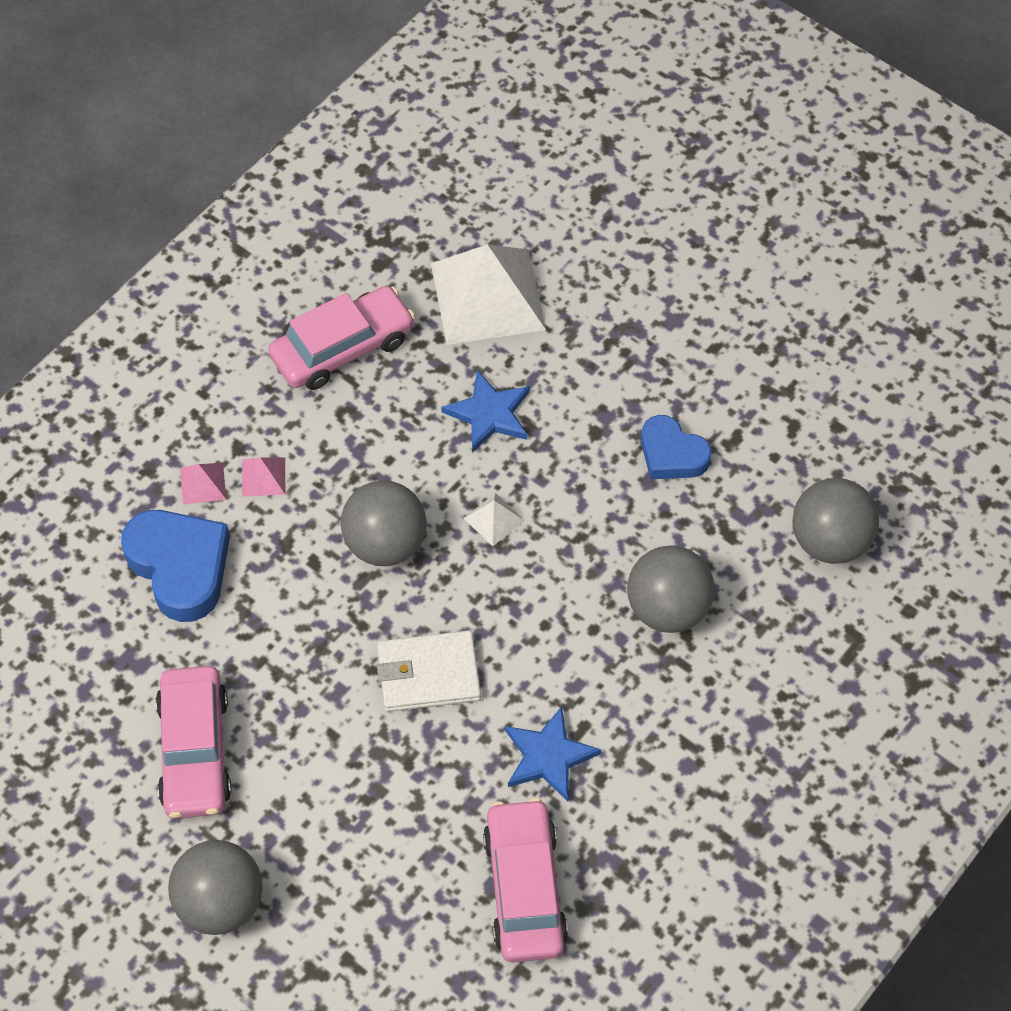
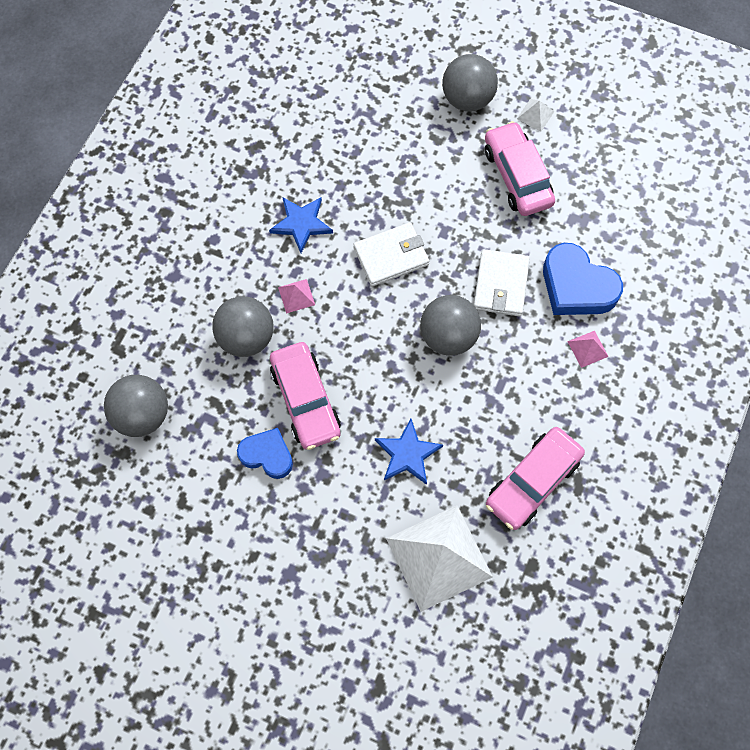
camera: 165 degrees right, 10 degrees up
(263, 477) = (548, 364): pink pyramid -> pink pyramid (296, 296)
(285, 595) = (501, 285): none -> white wallet
(494, 519) = (380, 372): white pyramid -> white pyramid (535, 115)
(524, 888) = (296, 146): pink car -> pink car (305, 400)

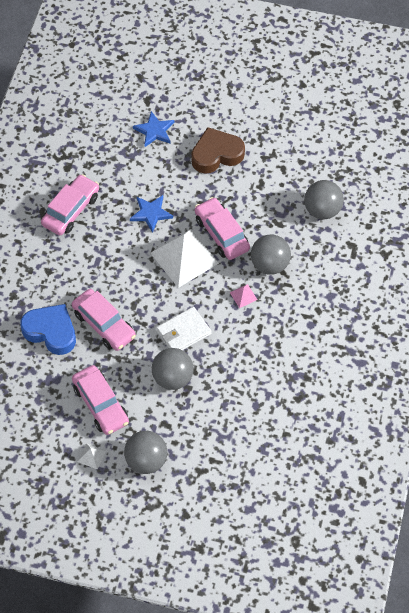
camera: 170 degrees right, 10 degrees down
(267, 455) = (238, 200): blue heart -> none
(282, 548) = (216, 154): none -> brown heart
(301, 224) = (251, 344): blue star -> blue star (154, 131)
(439, 557) = (123, 163): white pyramid -> white pyramid (184, 258)
(448, 336) = (135, 286): grey ball -> grey ball (172, 378)
(501, 285) = (104, 324): white wallet -> pink car
(587, 349) = (41, 292): pink pyramid -> none

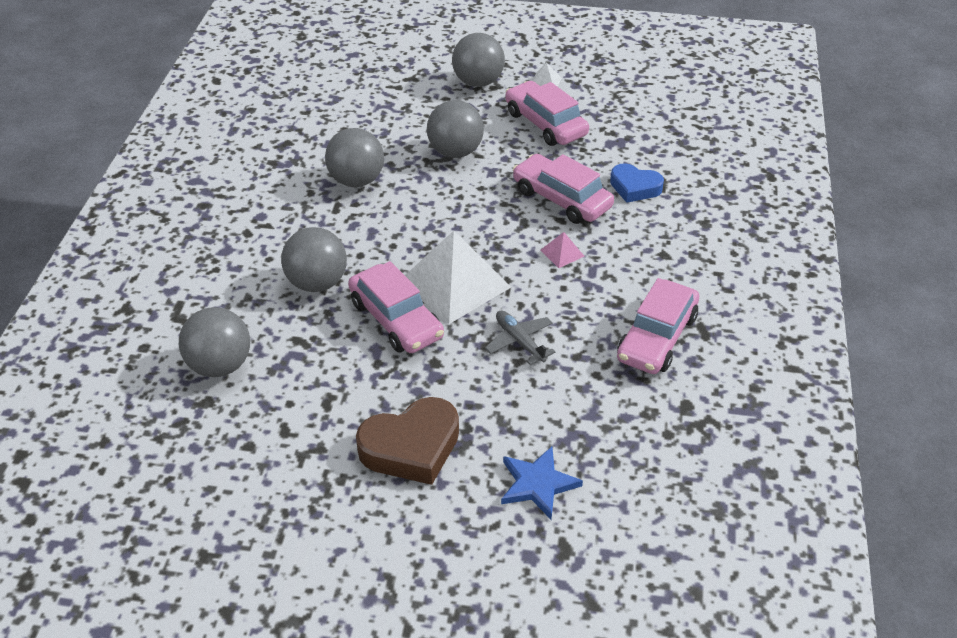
camera: 175 degrees right, 15 degrees down
(51, 331) = (634, 187): blue heart -> blue heart, size x0.64
(151, 213) = (519, 341): blue star -> grey plane
(183, 332) = (446, 197): white wallet -> none
(243, 296) = (359, 242): pink pyramid -> pink pyramid (562, 253)
(245, 353) = (356, 180): none -> grey ball

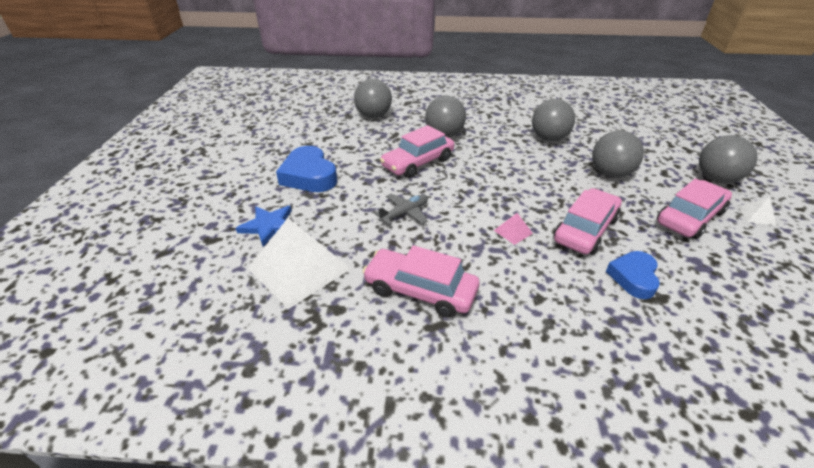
camera: 85 degrees right, 5 degrees down
(411, 447) = (309, 176): brown heart -> blue heart
(455, 283) = (459, 182): white pyramid -> white pyramid (299, 268)

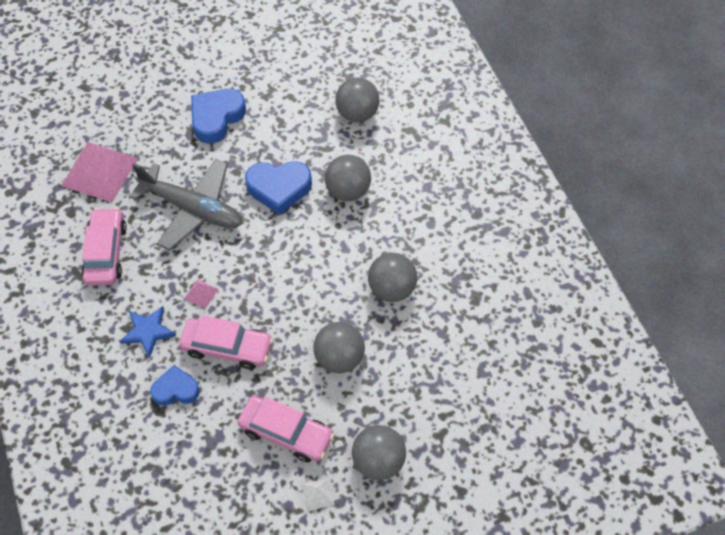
camera: 65 degrees right, 20 degrees up
(269, 226) = (137, 129): blue star -> blue star (148, 331)
(299, 268) = (99, 172): white pyramid -> pink pyramid
(405, 213) = (193, 209): grey plane -> grey plane, size x2.16
(418, 163) = (279, 188): pink car -> blue heart

